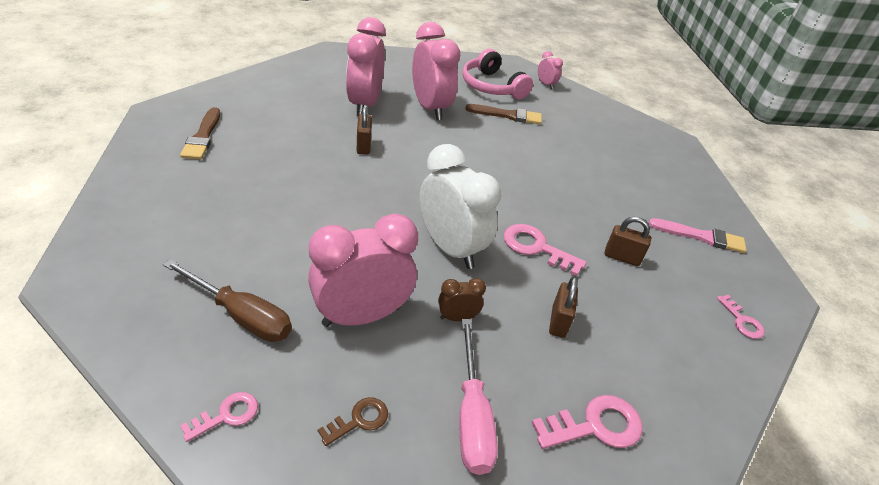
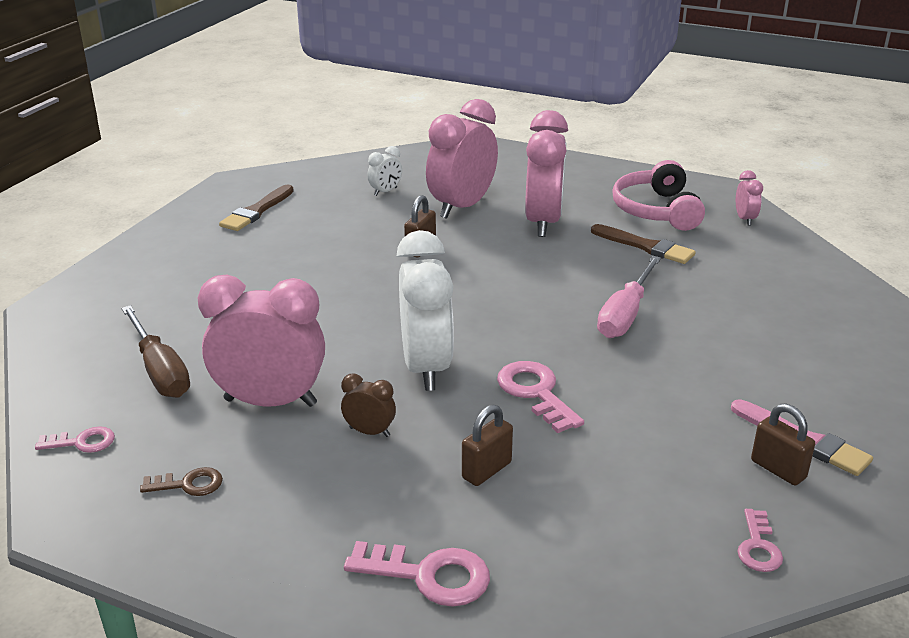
camera: 35 degrees right, 10 degrees down
(297, 101) = (385, 192): none -> white clock
(472, 416) = (300, 519): pink screwdriver -> pink screwdriver (625, 314)
(621, 257) = (647, 431): brown padlock -> brown padlock (778, 469)

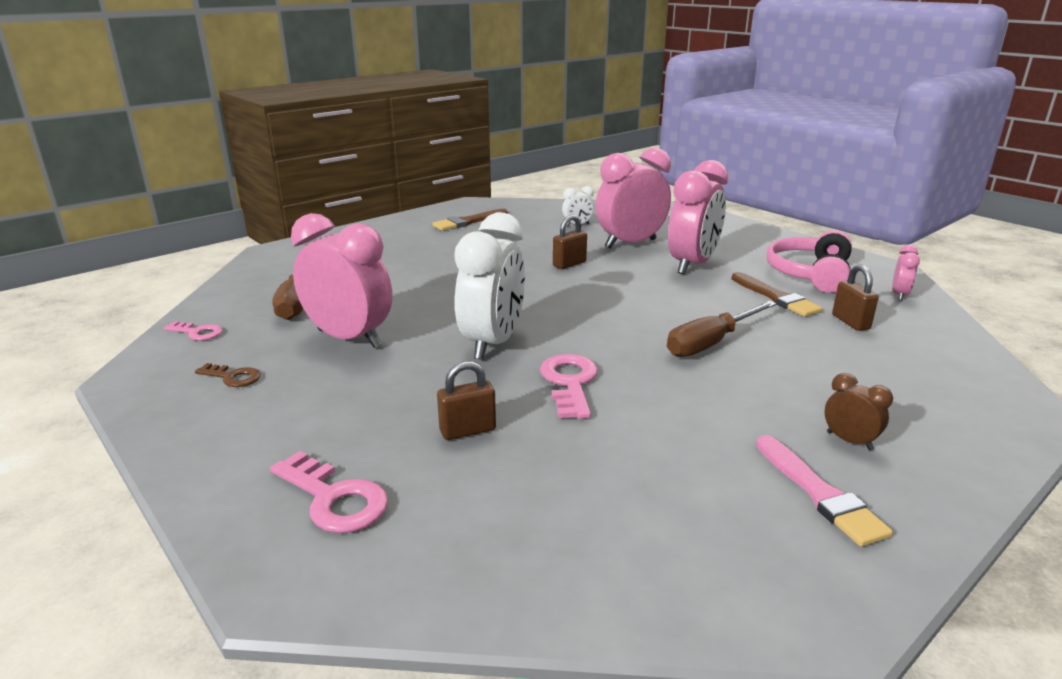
camera: 25 degrees right, 5 degrees down
(369, 432) = (401, 377): brown clock -> brown clock (849, 441)
(625, 314) = (711, 343): pink screwdriver -> brown screwdriver
(758, 547) = (681, 581): pink key -> none
(778, 469) = (766, 512): brown padlock -> brown padlock (850, 322)

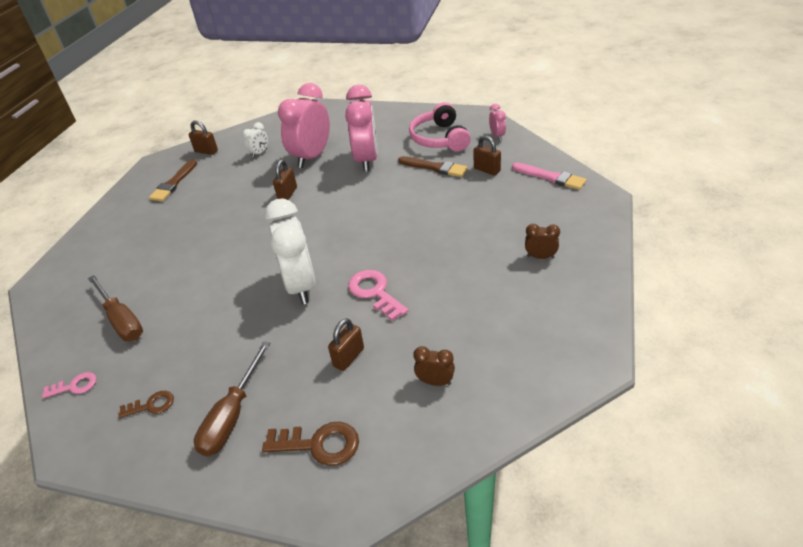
camera: 30 degrees left, 15 degrees up
(334, 499) = (319, 444): pink key -> brown key
(349, 338) = (200, 331): pink clock -> none
(526, 209) = (206, 151): none -> brown padlock
(544, 509) = (435, 382): none -> brown clock
(711, 343) = (427, 222): brown screwdriver -> brown screwdriver (232, 415)
(819, 494) = (549, 297): pink brush -> pink brush (551, 177)

